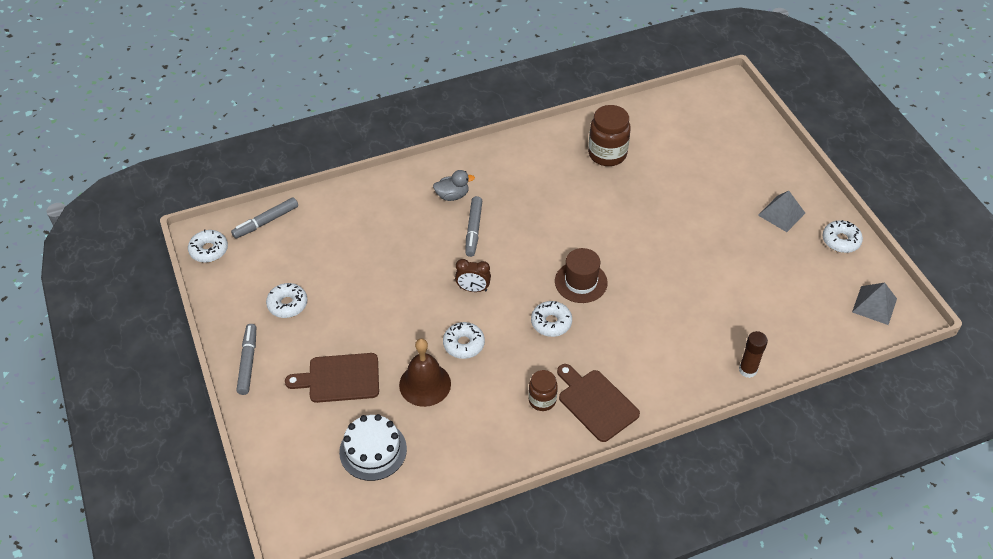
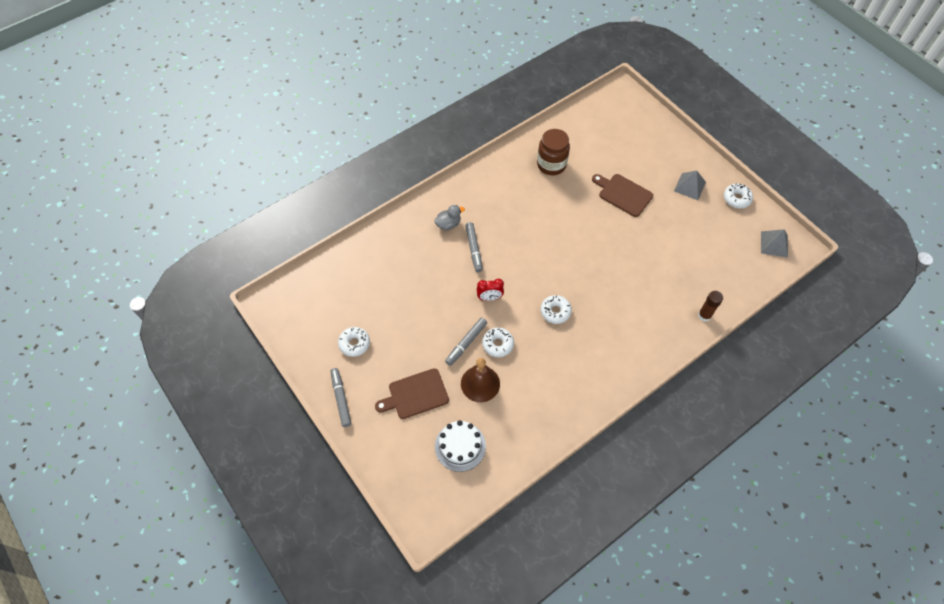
camera: 15 degrees left, 10 degrees up
(209, 250) = (277, 312): white donut -> none
(266, 222) = (313, 278): grey marker -> grey marker (466, 343)
(473, 289) = (489, 298): brown clock -> red clock
(542, 400) = (569, 375): brown jar -> none
(581, 282) = (566, 274): brown hat -> none
(596, 403) = (607, 367): brown cutting board -> brown cutting board (623, 194)

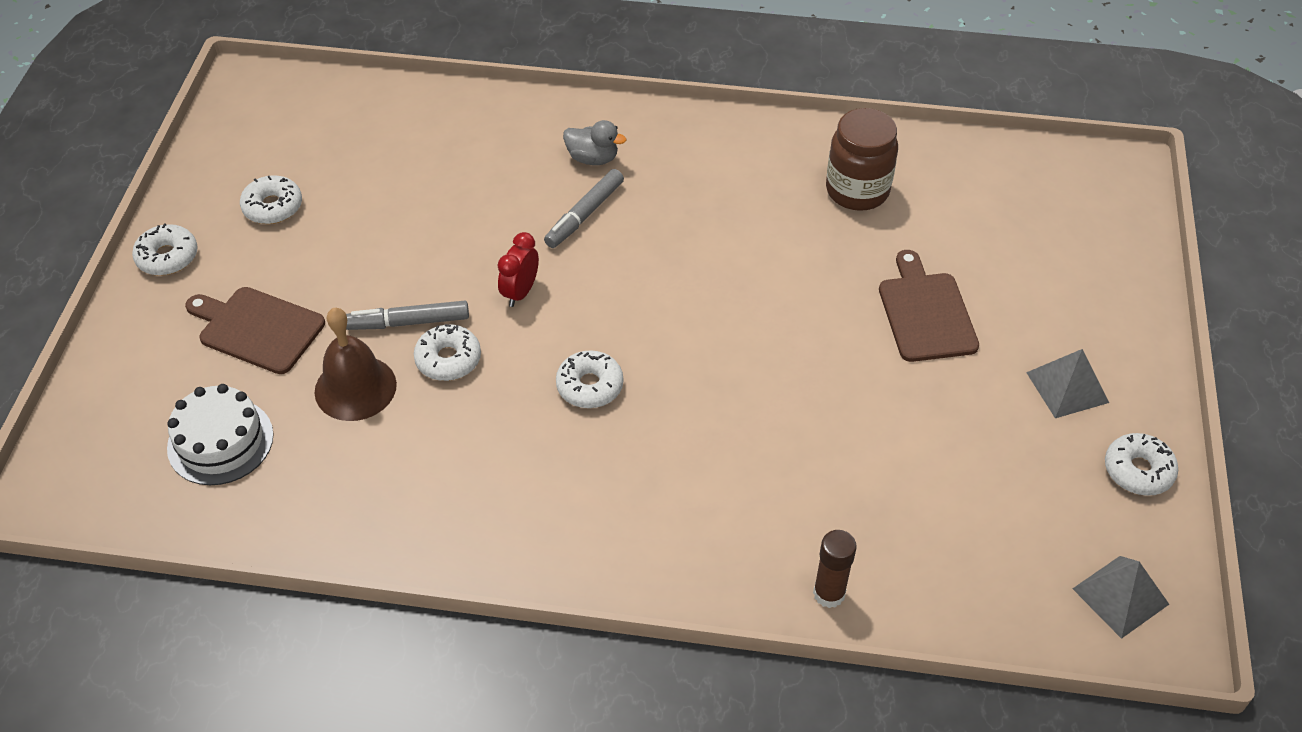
camera: 45 degrees right, 10 degrees down
(341, 399) = (167, 257): grey marker -> white donut
(489, 298) = (520, 292): red clock -> red clock turned 75 degrees clockwise

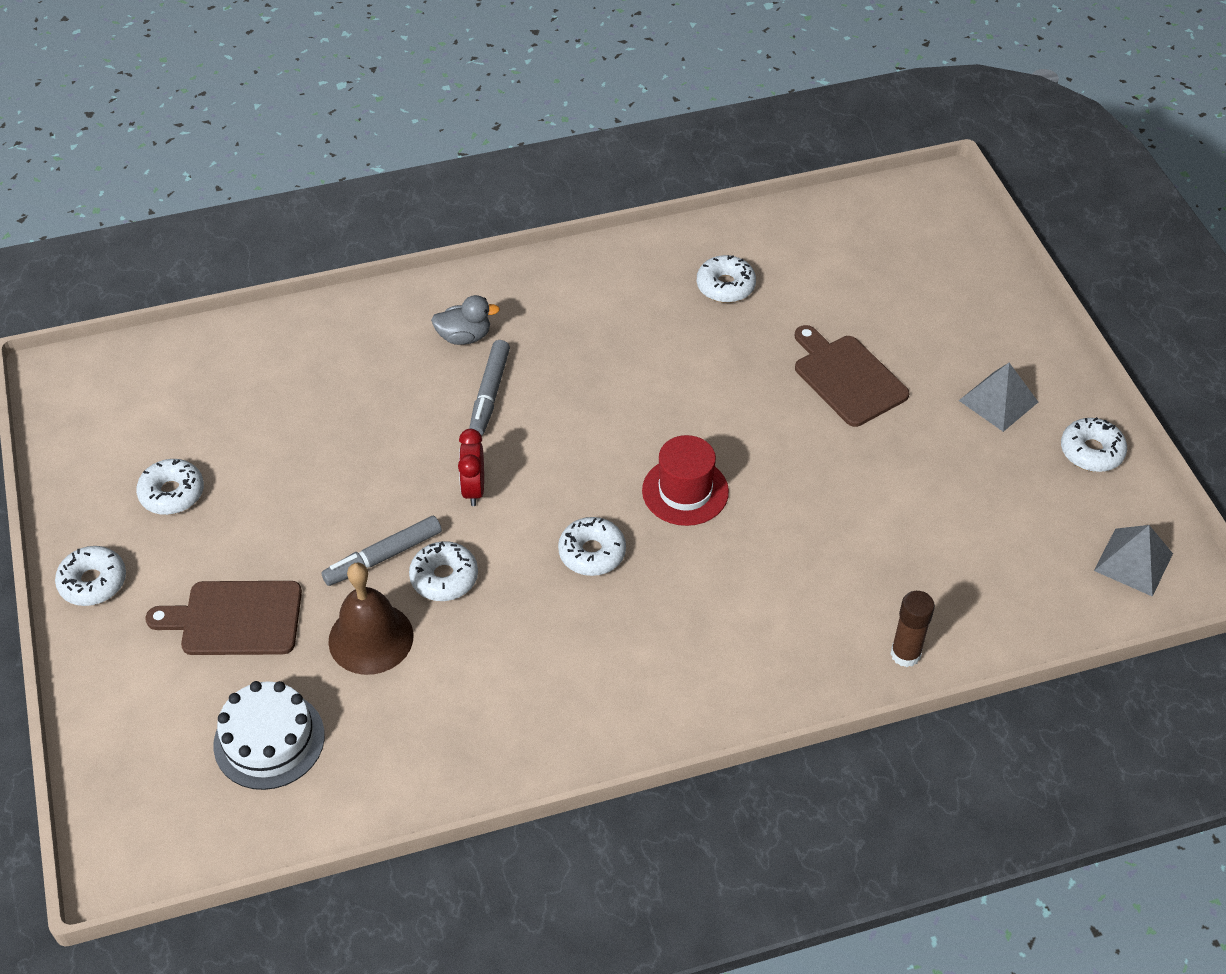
camera: 25 degrees left, 0 degrees up
(708, 362) = (685, 491): none -> red hat
(857, 191) = (725, 286): brown jar -> white donut

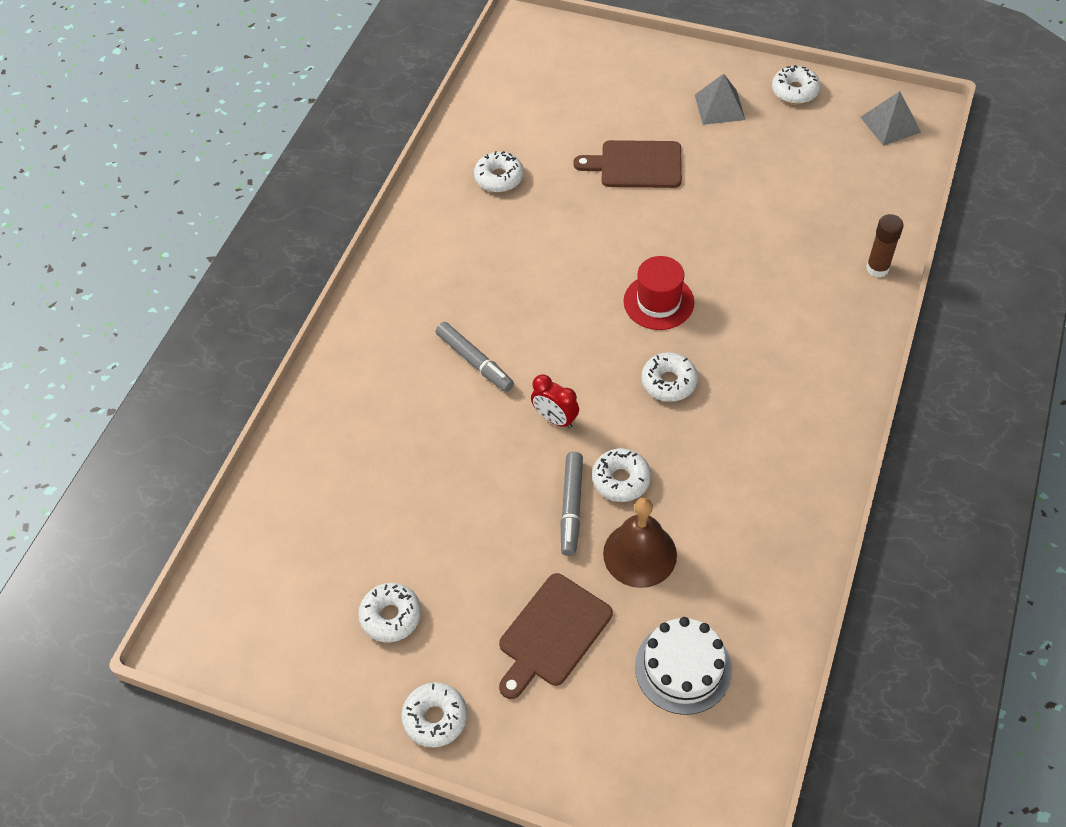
camera: 50 degrees left, 5 degrees up
(464, 337) = (406, 346): grey duck -> none

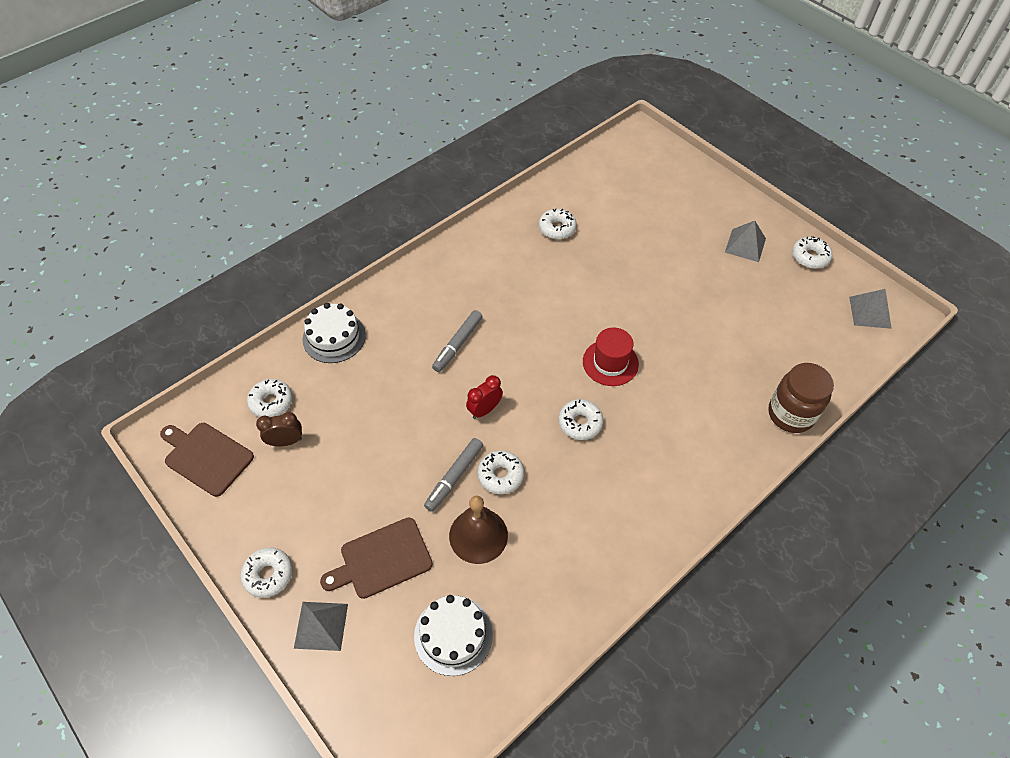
camera: 25 degrees right, 0 degrees up
(320, 422) = (334, 337): none -> white cake
(348, 566) = (286, 441): none -> brown clock
(391, 616) = (289, 489): white donut -> white donut (271, 402)
(474, 361) = (458, 344): grey marker -> grey marker turned 45 degrees clockwise
(534, 737) = (321, 626): none -> grey pyramid
(555, 419) = (484, 410): red clock -> red clock turned 75 degrees clockwise
(636, 165) = (657, 260): brown cutting board -> brown cutting board (206, 457)
(877, 268) = (790, 414): brown glue stick -> brown jar

